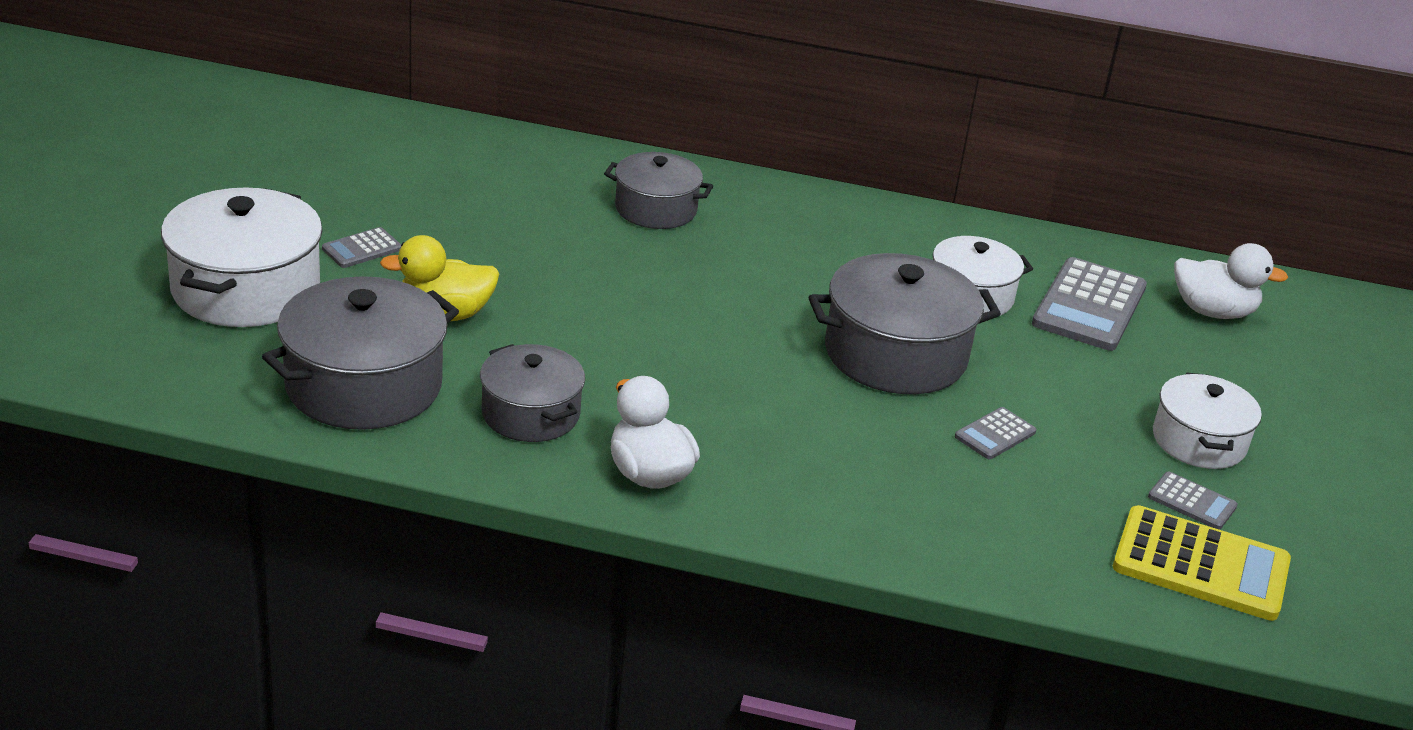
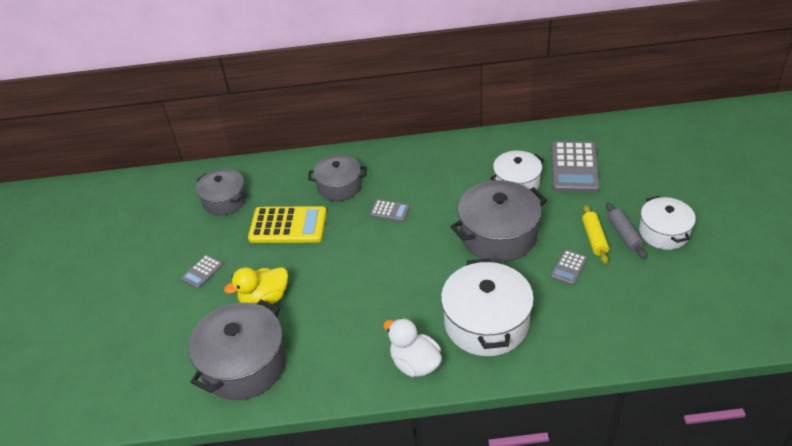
camera: 10 degrees left, 10 degrees up
(245, 289) = (153, 323): white pot -> white pot (486, 323)
(530, 414) = (338, 348): grey pot -> grey pot (224, 200)
(1065, 410) = (594, 238): none -> yellow rolling pin
(1123, 422) = (624, 235): none -> grey rolling pin
(1192, 502) = (678, 272): grey calculator -> grey calculator (390, 211)
(1200, 565) = (701, 311): yellow calculator -> yellow calculator (288, 226)
(1212, 311) = (632, 148): white duck -> none

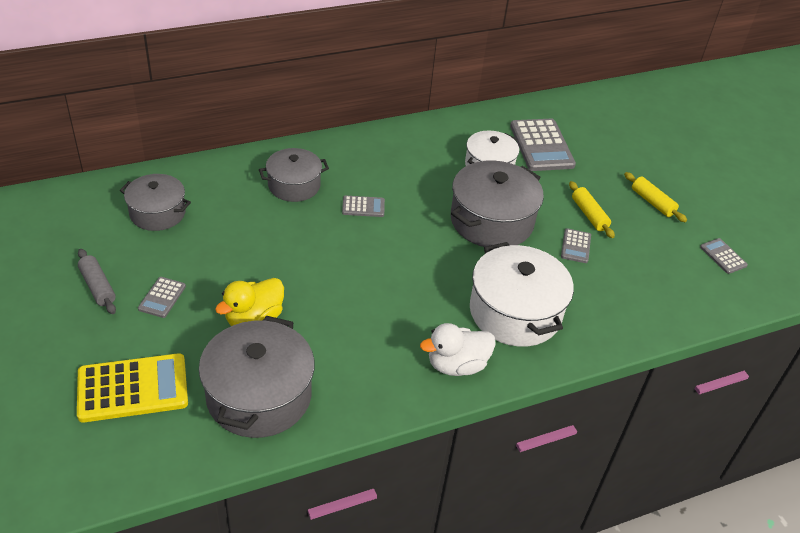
camera: 25 degrees left, 0 degrees up
(288, 226) = (249, 234): yellow calculator -> yellow calculator (133, 388)
(415, 364) = (456, 365): white duck -> white duck turned 45 degrees counterclockwise
(624, 235) = (616, 208): grey rolling pin -> grey rolling pin (97, 287)
(664, 232) = (652, 202): white pot -> yellow rolling pin
(716, 294) = (723, 256): none -> grey calculator

